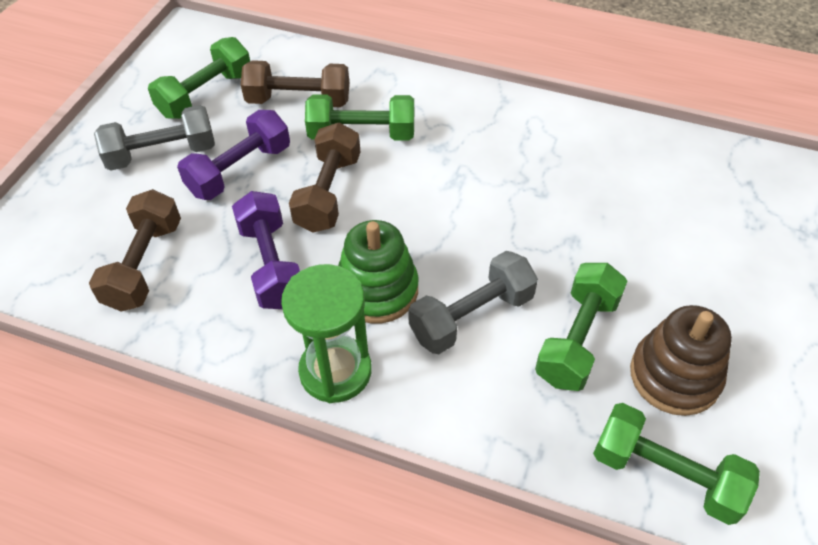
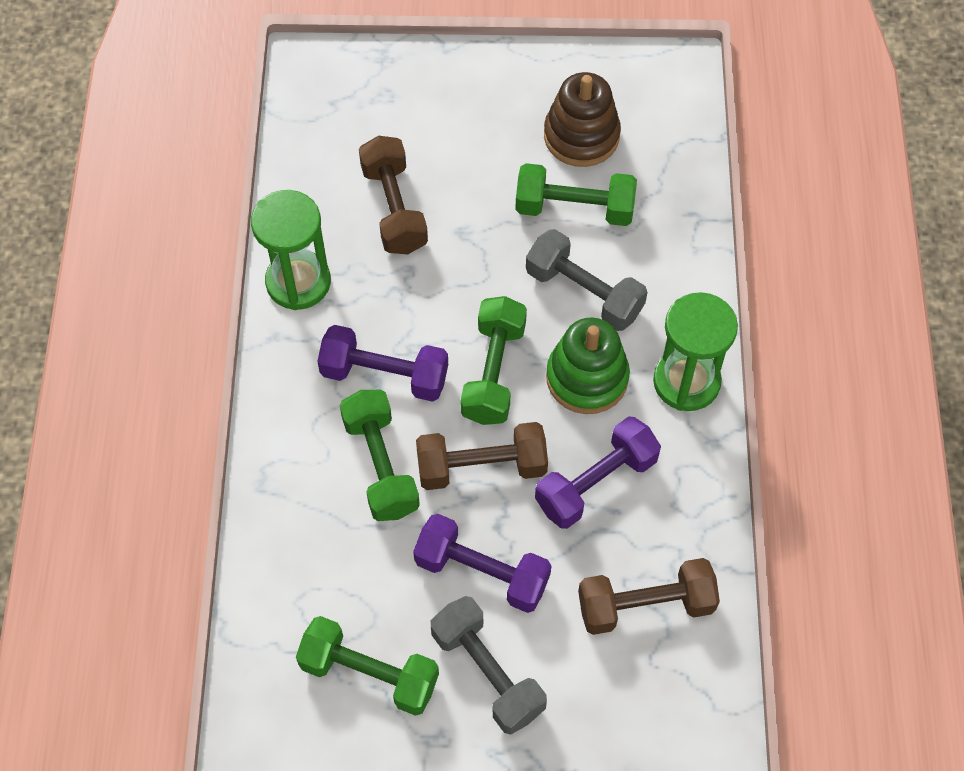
camera: 110 degrees left, 10 degrees up
(298, 100) = (346, 557): brown dumbbell -> brown dumbbell (394, 208)
(442, 154) = (384, 375): none -> purple dumbbell
(552, 122) = (298, 282): none -> green hourglass
(666, 474) = (672, 131): green dumbbell -> green dumbbell (493, 372)

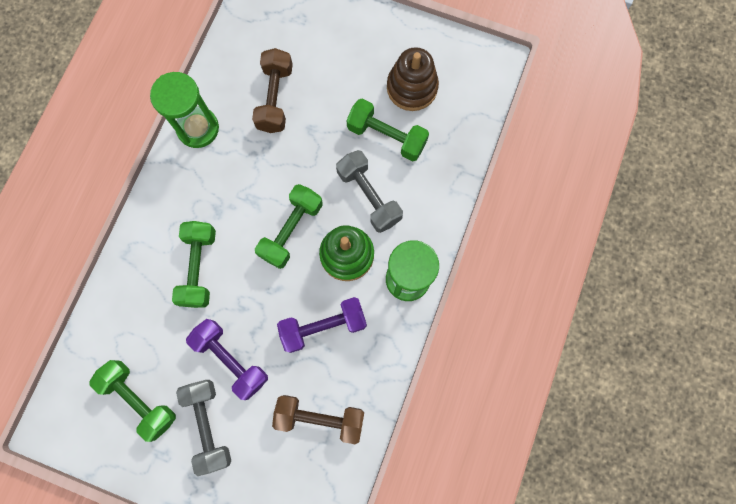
camera: 20 degrees right, 15 degrees up
(384, 375) = (225, 209): purple dumbbell -> none
(481, 467) = (259, 290): brown dumbbell -> none

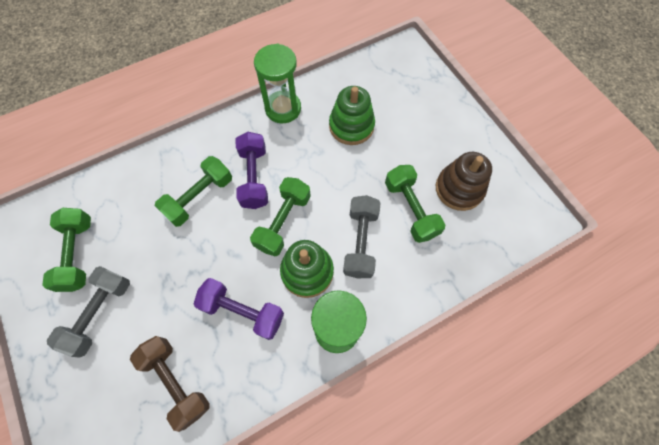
camera: 40 degrees right, 10 degrees down
(231, 359) = (159, 279): purple dumbbell -> purple dumbbell (254, 177)
(275, 98) = (351, 126): brown dumbbell -> green stacking toy
(291, 230) = (283, 222): green dumbbell -> green dumbbell turned 45 degrees counterclockwise

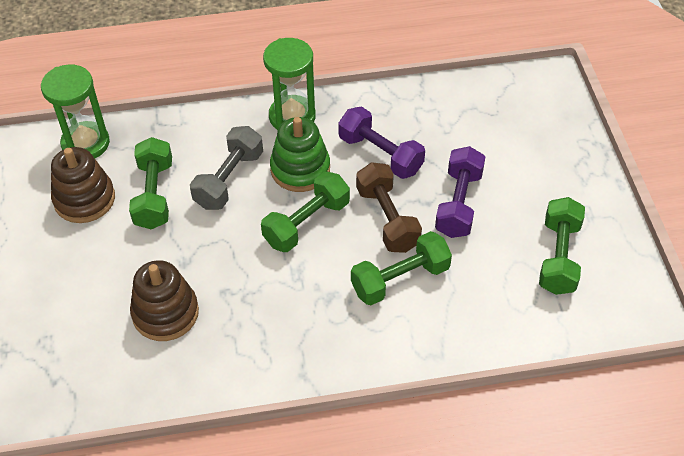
camera: 160 degrees left, 15 degrees down
(100, 313) = (533, 192): grey dumbbell -> none
(176, 381) = (459, 120): brown dumbbell -> brown dumbbell (387, 219)
(254, 177) = (323, 283): purple dumbbell -> purple dumbbell (458, 203)
(283, 108) = (247, 369): green hourglass -> green hourglass (85, 143)
(351, 126) = (165, 313): green stacking toy -> brown stacking toy

